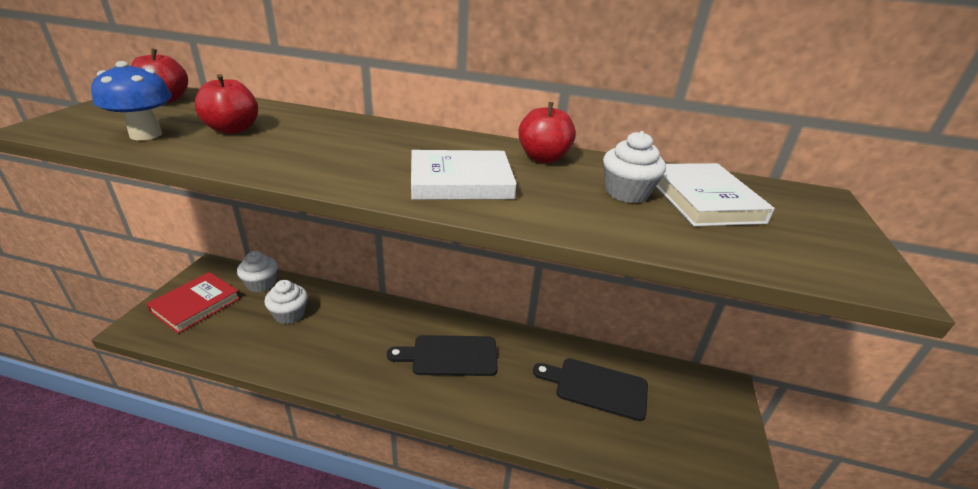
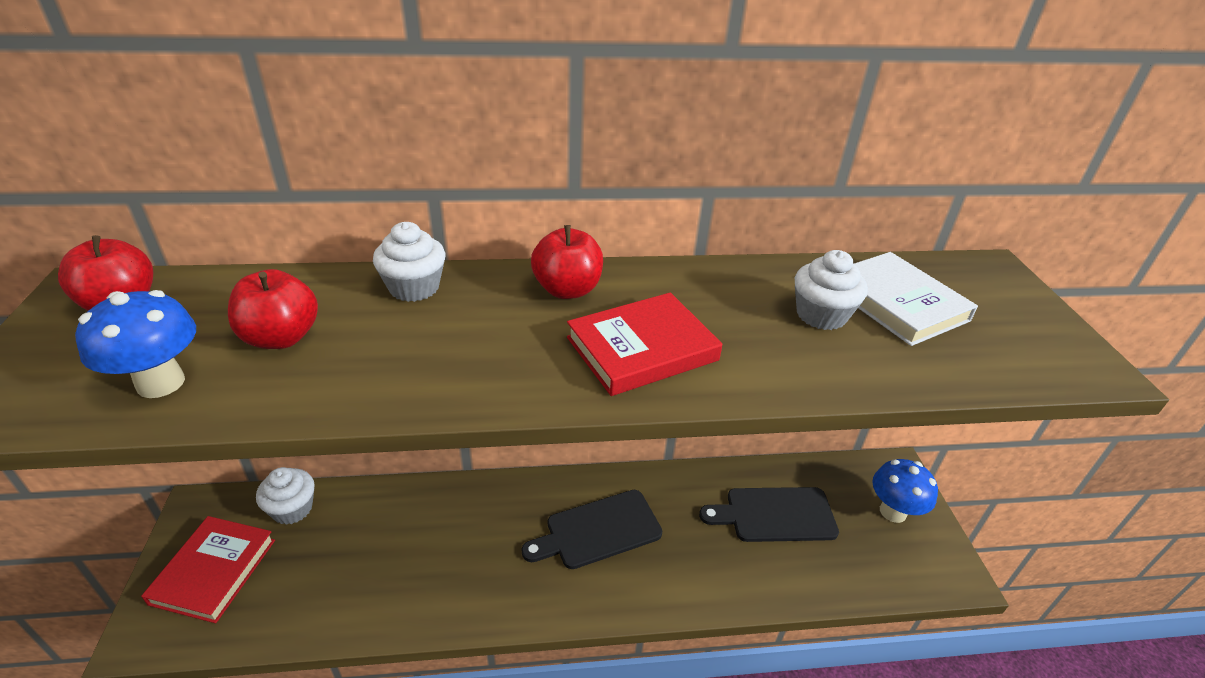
camera: 20 degrees left, 5 degrees up
(289, 314) = (361, 541): white cupcake -> white cupcake (414, 287)
(460, 181) = (642, 349): white book -> red book
(543, 158) = (702, 283): red apple -> red apple (567, 290)
(706, 417) = (893, 511): none -> blue mushroom

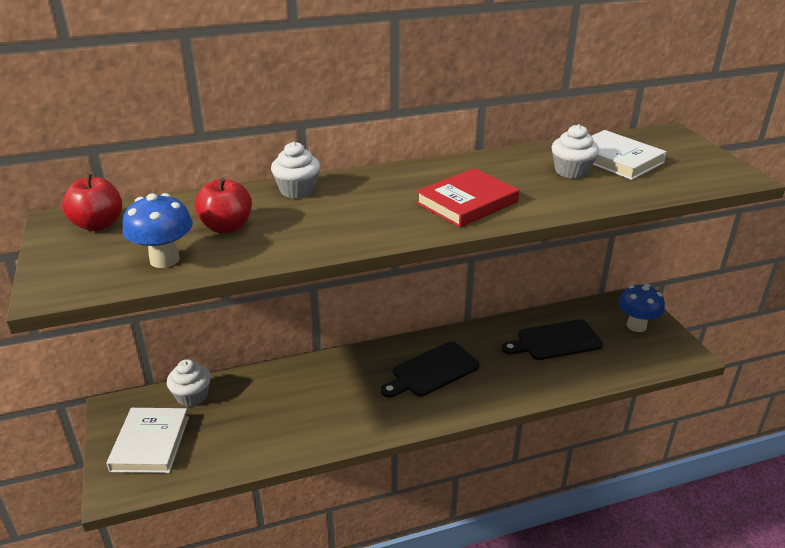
camera: 10 degrees left, 5 degrees down
(214, 571) = (150, 443): red book -> white book
(567, 290) = (402, 178): red apple -> none

